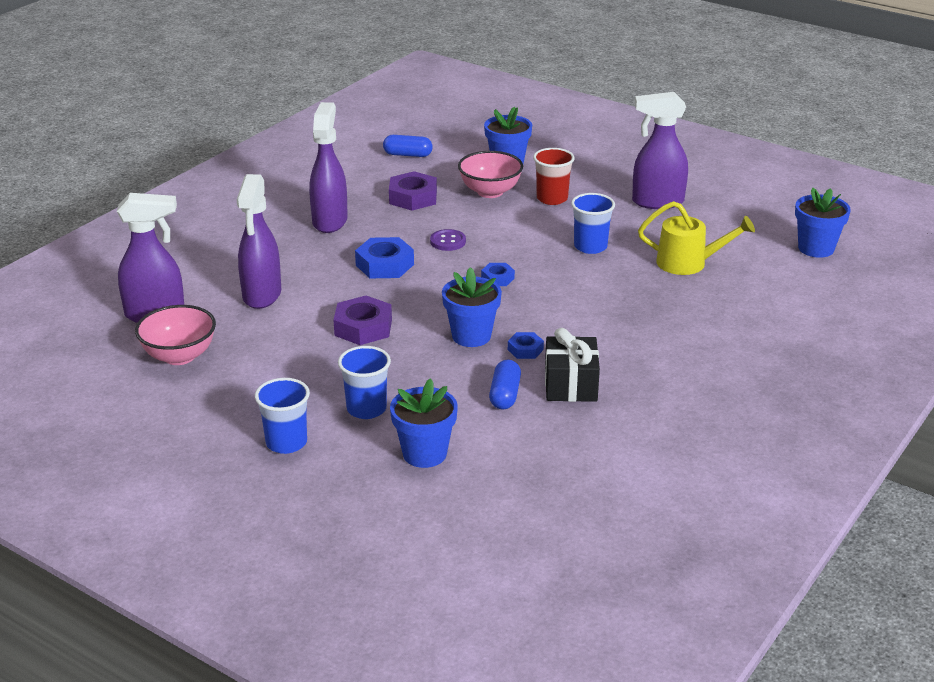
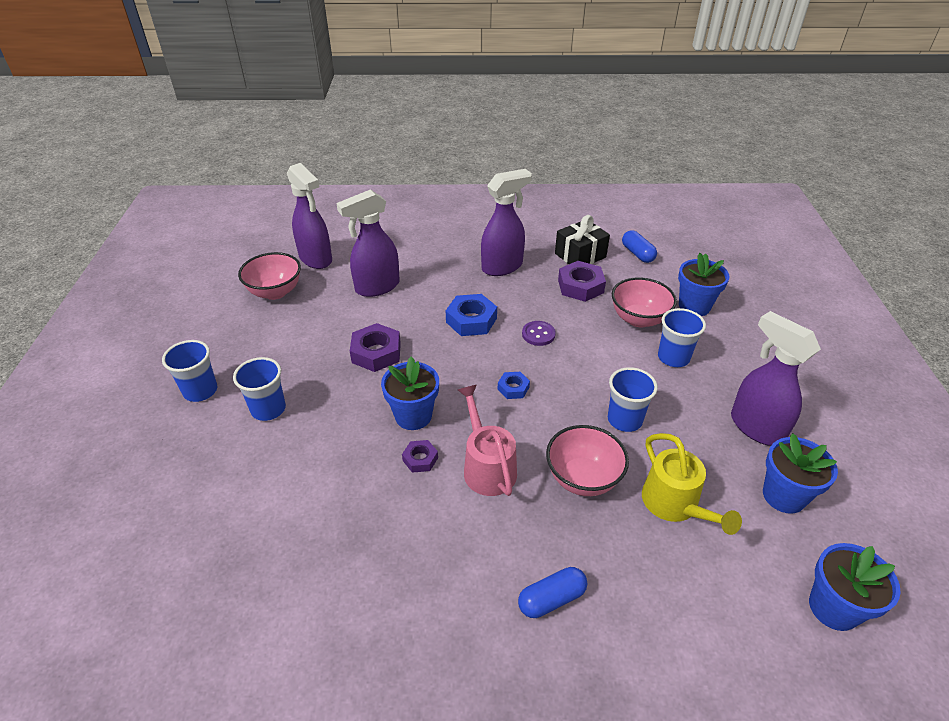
camera: 55 degrees right, 10 degrees up
(424, 454) = (226, 472): blue flower pot -> blue flower pot (784, 496)
(505, 395) = (341, 480): blue capsule -> blue capsule (551, 599)
(525, 349) = (420, 459): blue nut -> purple nut
(552, 198) = (673, 358): red cup -> blue cup
(568, 322) = (487, 466): none -> pink watering can
(570, 385) = (388, 517): black gift -> black gift (580, 255)
(626, 287) = (583, 478): none -> pink bowl

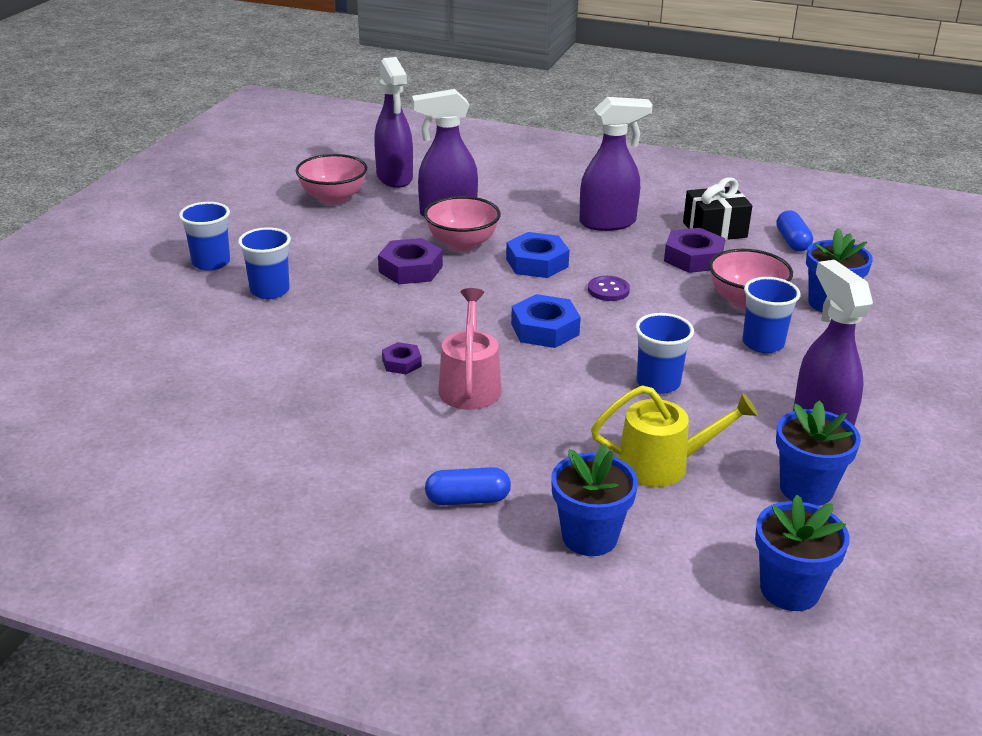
camera: 20 degrees right, 10 degrees down
(413, 416) = (417, 328): blue flower pot -> blue flower pot (589, 537)
(513, 388) = (545, 329): blue nut -> blue nut, size x1.78
(583, 478) = (571, 418): pink bowl -> pink bowl (462, 244)
(675, 505) = (663, 464): yellow watering can -> yellow watering can turned 90 degrees counterclockwise

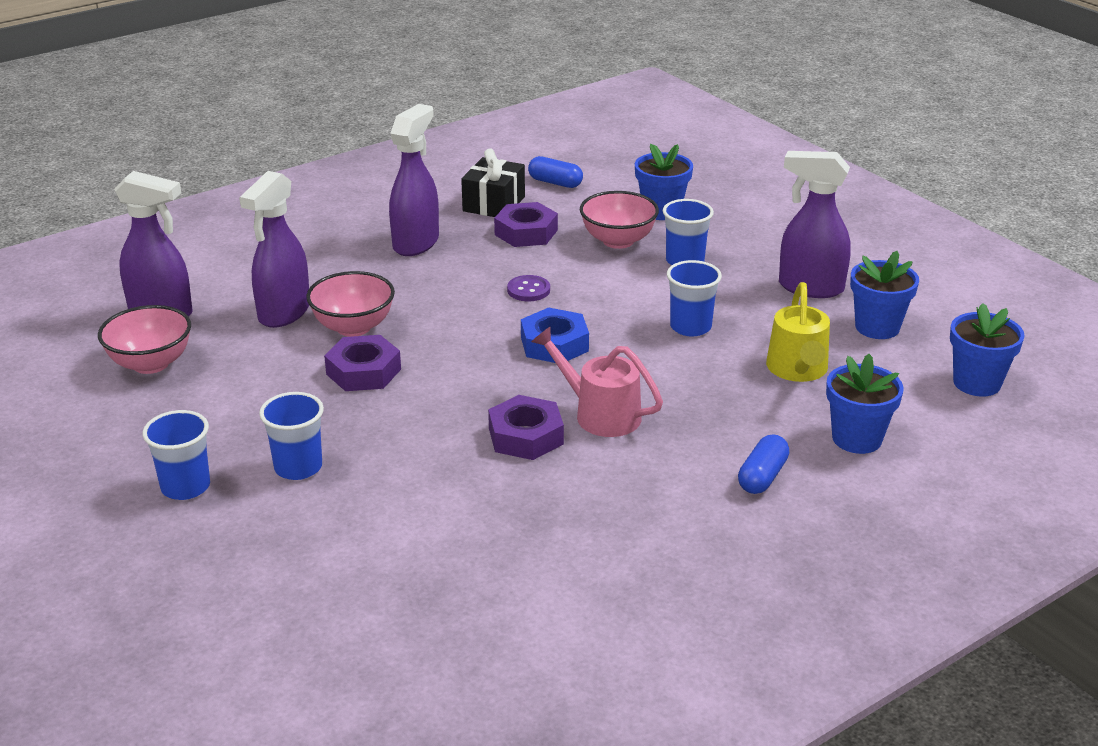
camera: 55 degrees left, 0 degrees up
(401, 363) = (525, 436): purple nut -> purple nut, size x1.78
(537, 263) = (439, 304): blue nut -> none
(663, 464) = (798, 370): yellow watering can -> yellow watering can turned 150 degrees clockwise

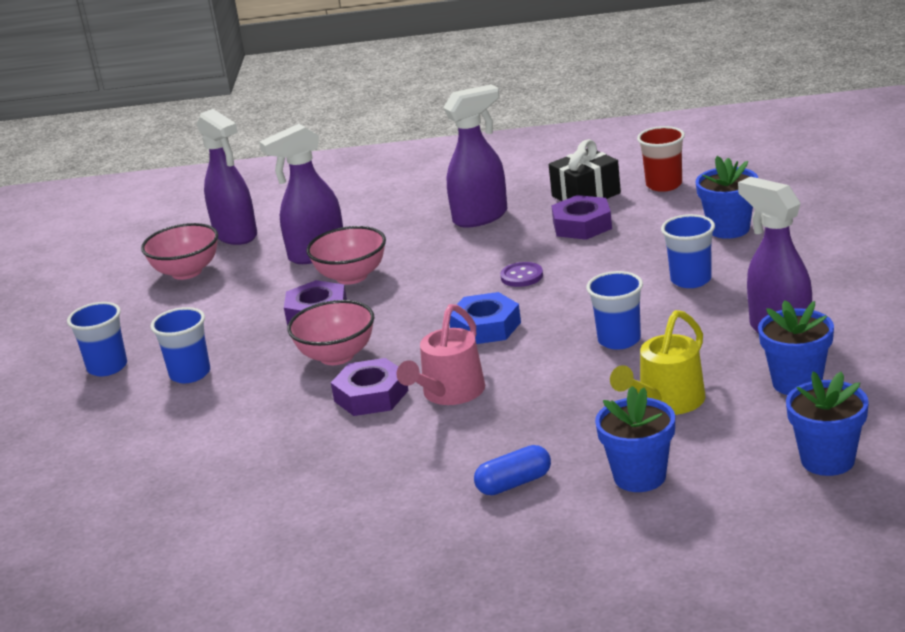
camera: 40 degrees right, 5 degrees down
(555, 183) = (664, 185): blue capsule -> red cup
(599, 414) = (449, 394): pink watering can -> pink watering can turned 135 degrees counterclockwise
(618, 241) = (653, 249): pink bowl -> pink bowl (337, 356)

